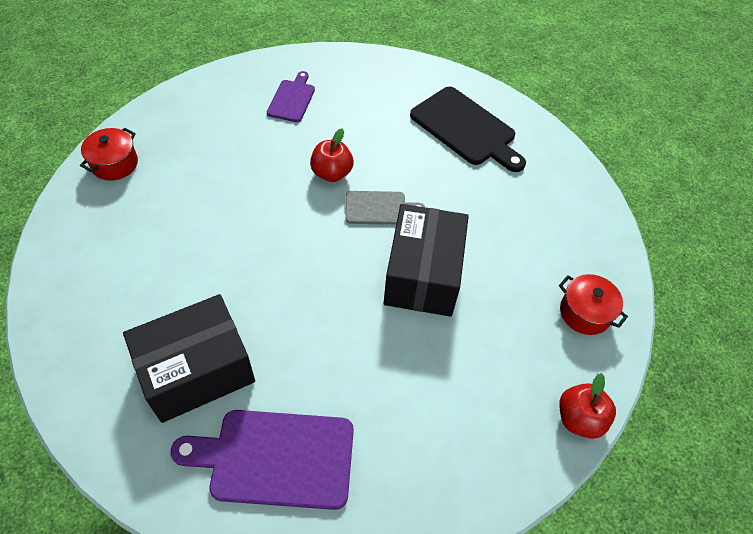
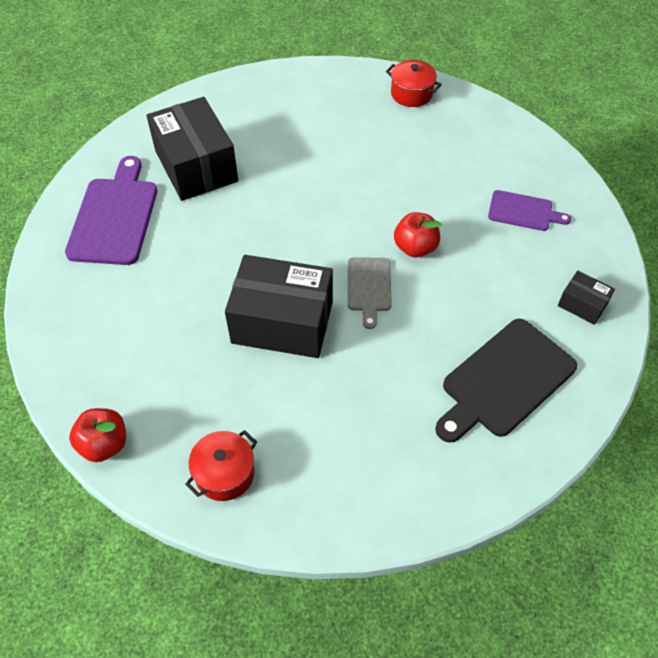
camera: 95 degrees right, 0 degrees up
(391, 78) = (582, 304): none -> black box

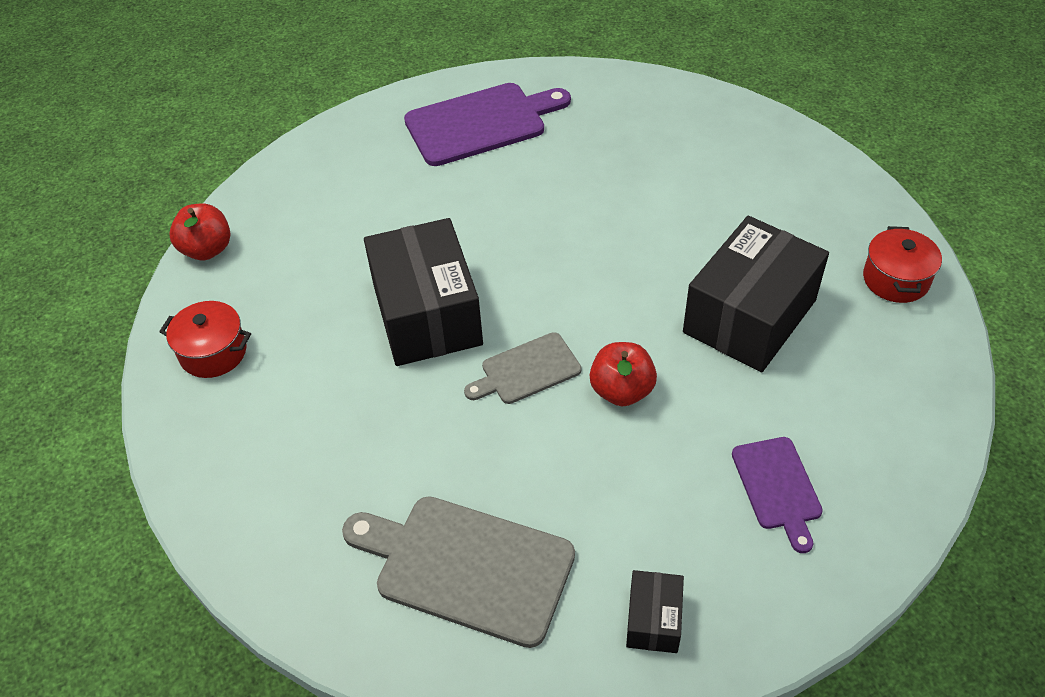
camera: 65 degrees right, 5 degrees down
(196, 166) = (598, 146): black box -> black box (749, 316)
(505, 380) = (467, 567): black cutting board -> grey cutting board

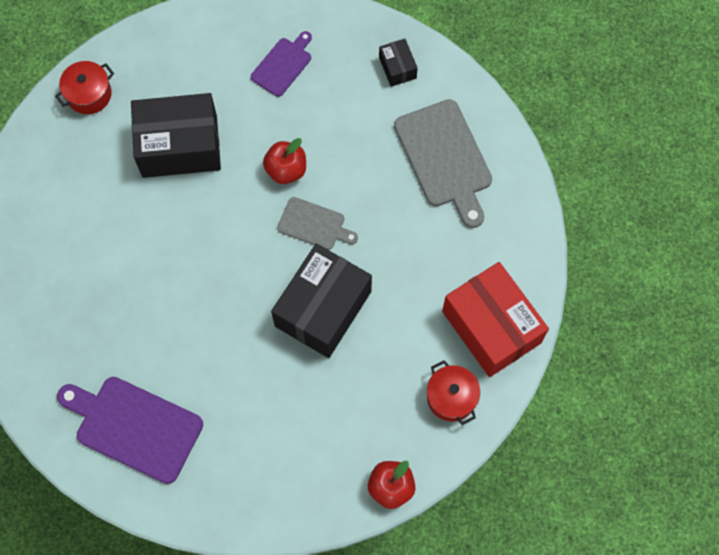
camera: 135 degrees left, 20 degrees up
(228, 444) = (491, 327): none -> red box
(653, 620) = (397, 68): black box -> black box turned 75 degrees counterclockwise

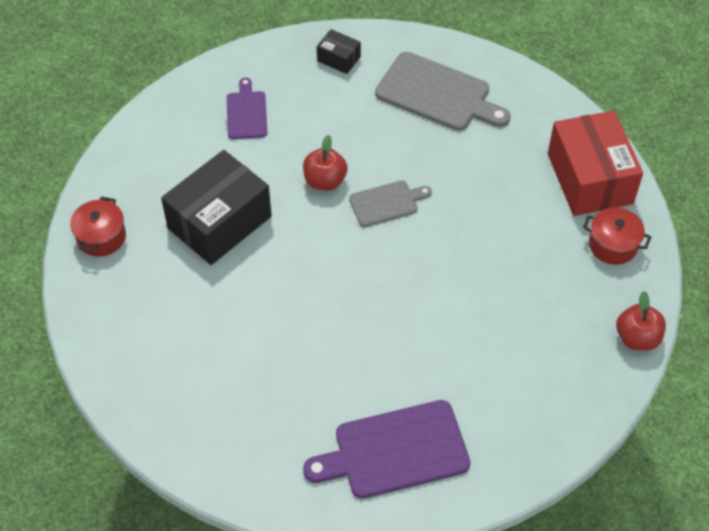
camera: 40 degrees left, 15 degrees down
(323, 308) = (455, 255): black box -> none
(491, 327) = (590, 178): red box -> red box turned 60 degrees clockwise

